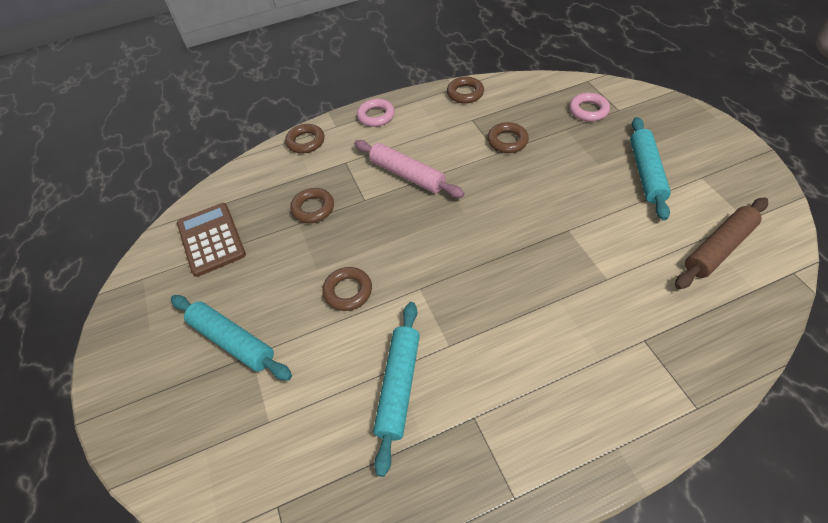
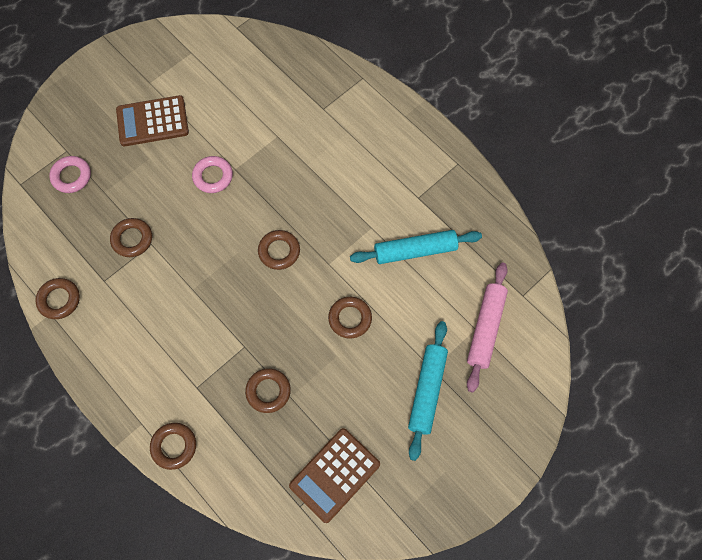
camera: 115 degrees left, 15 degrees up
(376, 116) = (115, 384): pink ring -> pink ring (213, 176)
(407, 175) = (201, 318): pink rolling pin -> pink rolling pin (485, 328)
(452, 247) = (279, 251): none -> brown ring
(646, 172) = (152, 121): turquoise rolling pin -> brown calculator
(718, 248) = (226, 70): brown rolling pin -> none

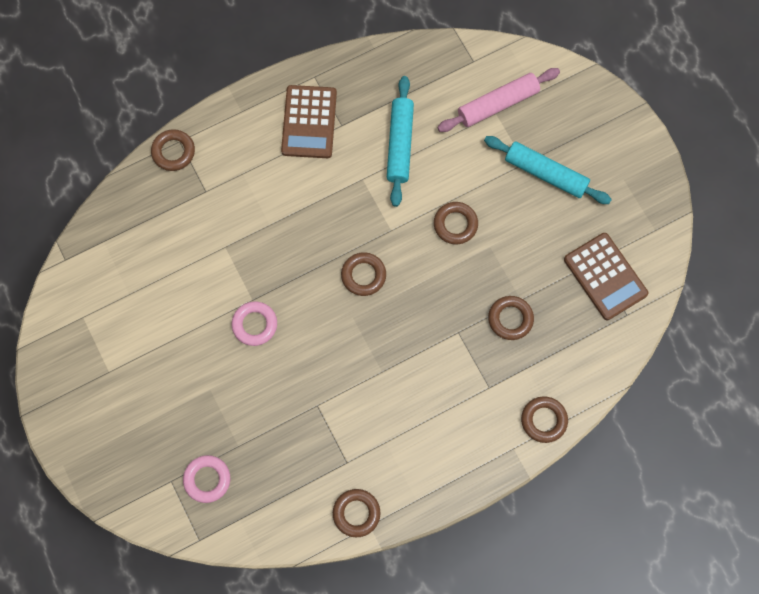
camera: 75 degrees left, 5 degrees up
(132, 239) = (306, 424): brown ring -> brown ring (173, 152)
(152, 121) = (163, 377): brown calculator -> brown calculator (309, 122)
(485, 328) = (498, 104): pink rolling pin -> pink rolling pin turned 60 degrees counterclockwise

